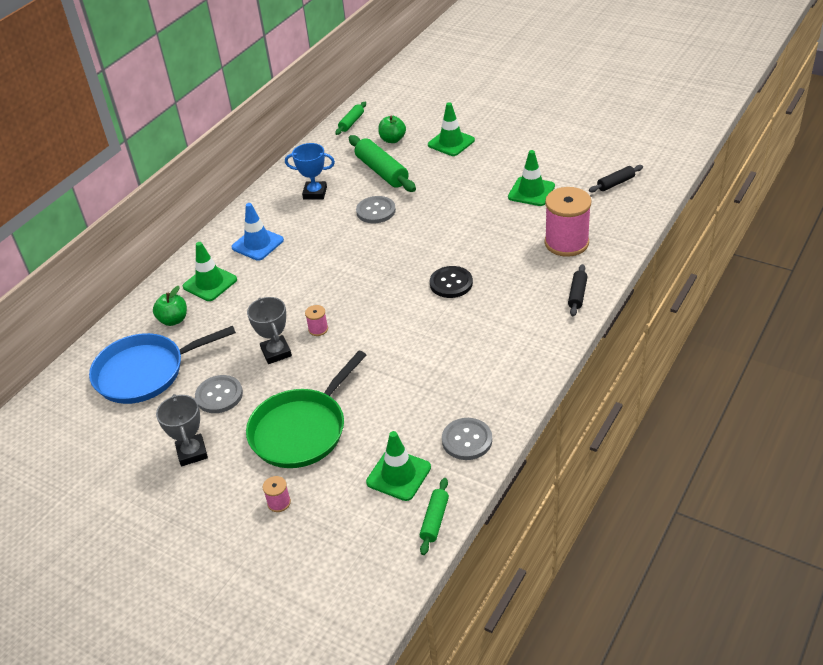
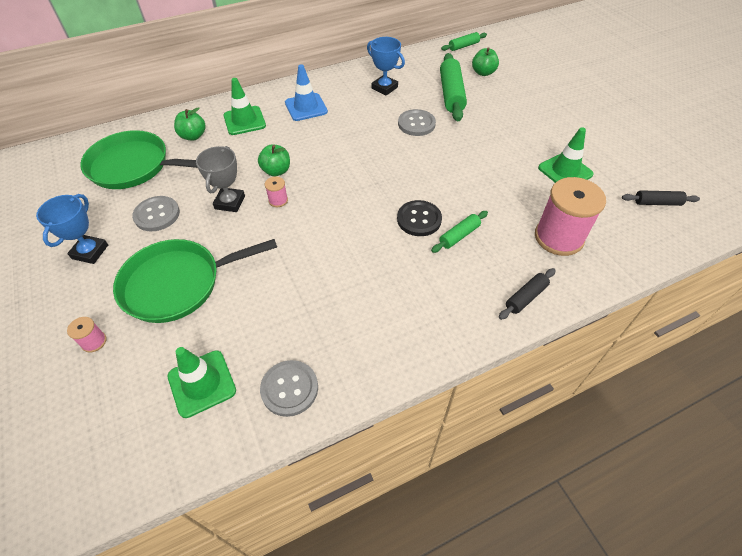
camera: 30 degrees right, 10 degrees up
(145, 372) = (133, 166): blue pan -> green pan
(192, 452) = (90, 252): grey trophy -> blue trophy
(290, 308) = (276, 171): none -> green apple
(435, 520) = (182, 458): green rolling pin -> green rolling pin (459, 236)
(451, 142) = (529, 95): green traffic cone -> none

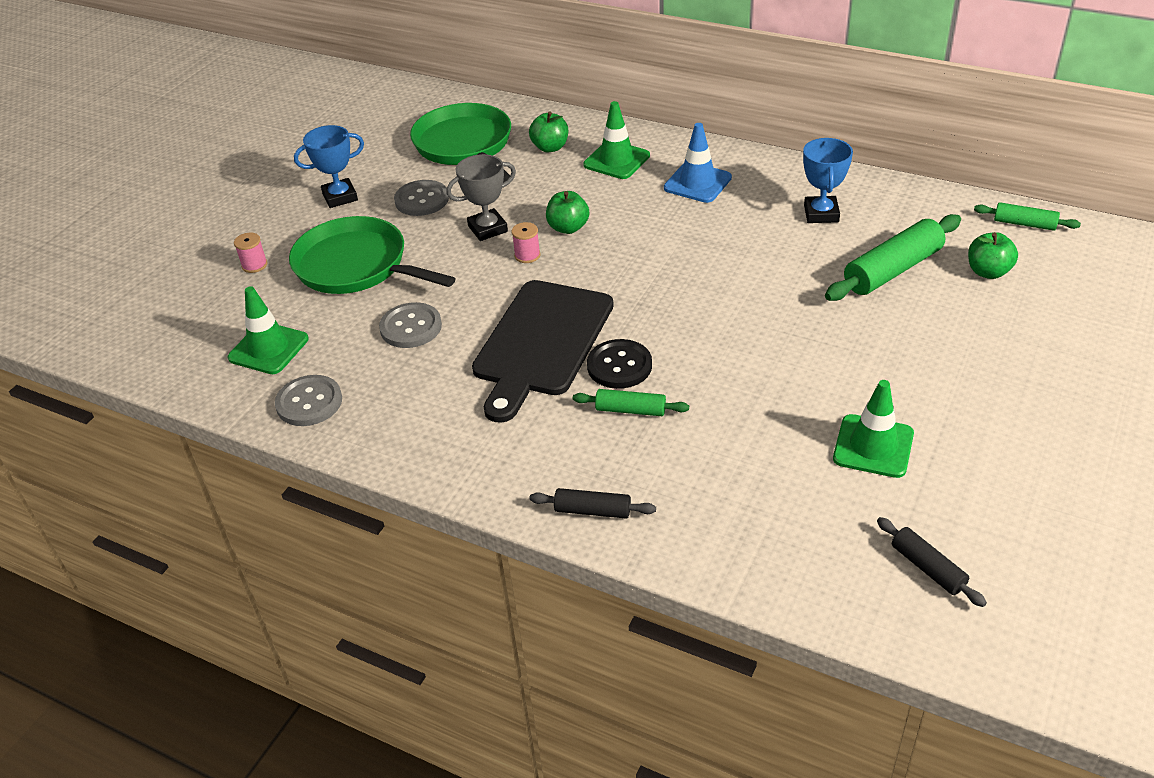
camera: 55 degrees right, 10 degrees down
(363, 239) = (541, 343): none -> black cutting board
(416, 124) = (787, 275): grey button -> grey button (411, 327)
(558, 237) = (729, 496): pink spool -> none

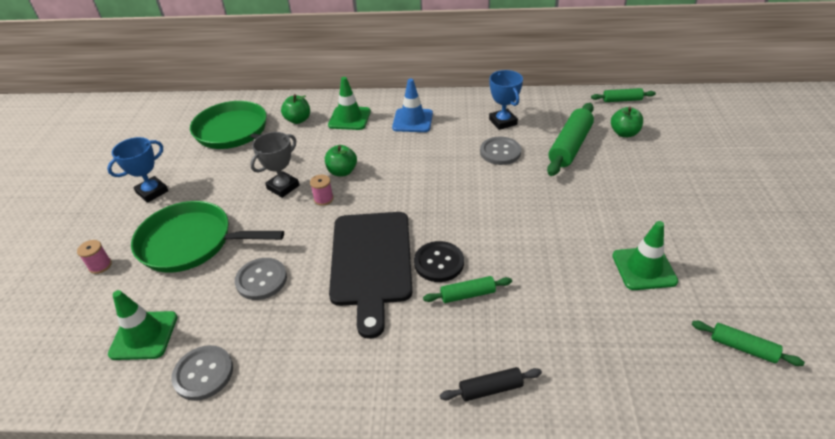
camera: 25 degrees left, 0 degrees up
(422, 200) = (220, 178): grey button -> grey button (500, 152)
(927, 568) = (742, 348): black rolling pin -> green rolling pin

